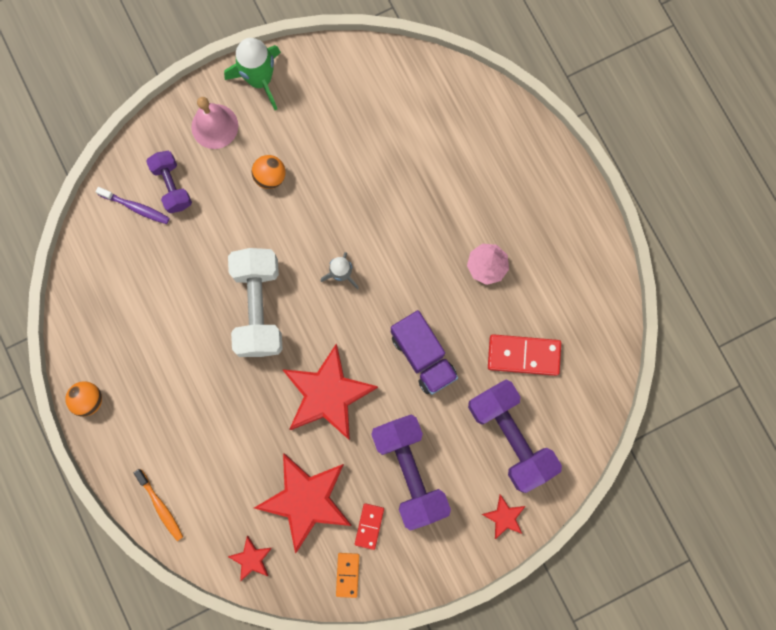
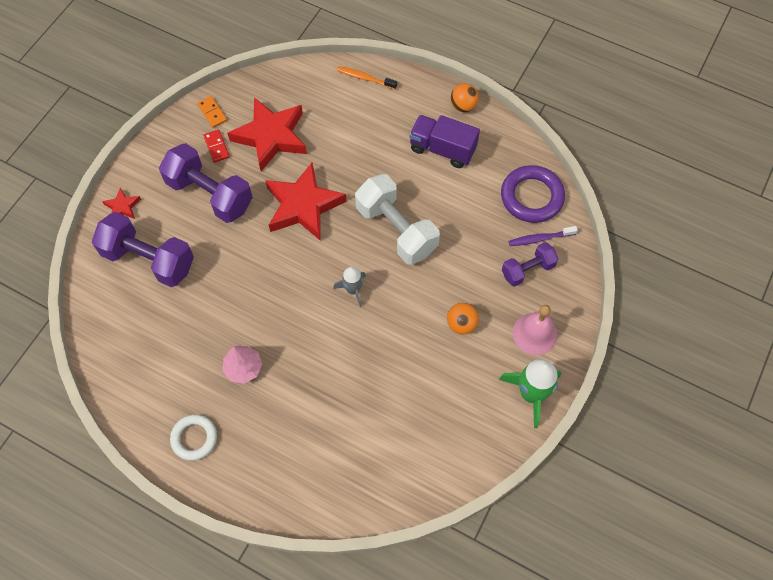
camera: 145 degrees right, 15 degrees down
(107, 254) = (531, 197): none -> purple ring
(172, 186) = (527, 270): purple dumbbell -> purple dumbbell turned 60 degrees counterclockwise
(251, 558) = (283, 85): red star -> none
(423, 356) = (250, 272): purple truck -> purple truck (442, 149)
(523, 355) = (173, 321): red domino -> none
(566, 231) = (194, 438): none -> white ring

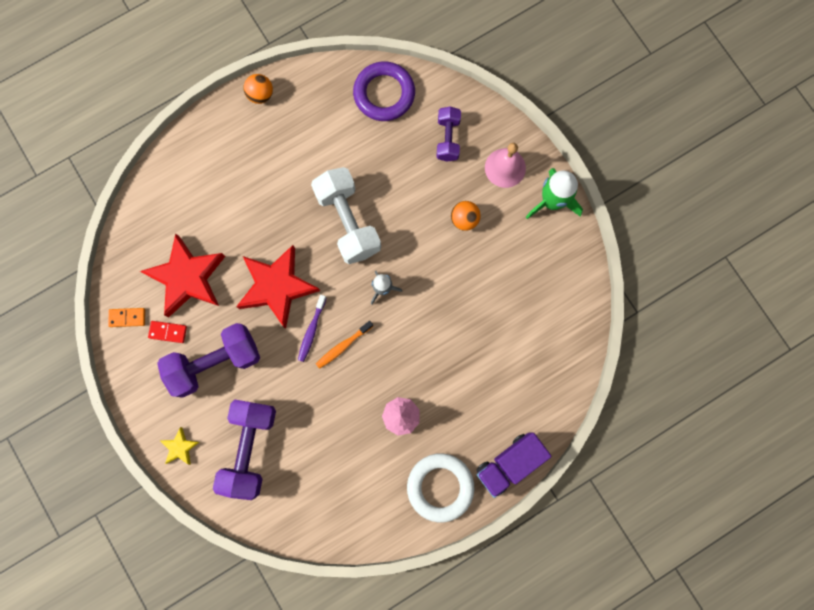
camera: 60 degrees left, 15 degrees up
(122, 207) = (180, 447): red star -> yellow star
(149, 259) = (250, 448): purple dumbbell -> purple dumbbell turned 45 degrees counterclockwise
(194, 438) = (440, 487): white ring -> white ring, size x1.54
(365, 78) = (177, 161): orange toothbrush -> orange toothbrush (343, 346)
(396, 230) = (348, 222): white dumbbell -> white dumbbell turned 75 degrees clockwise
(442, 149) = (293, 138): purple truck -> purple truck (509, 463)
(540, 239) = (426, 111): purple toothbrush -> purple toothbrush (311, 330)

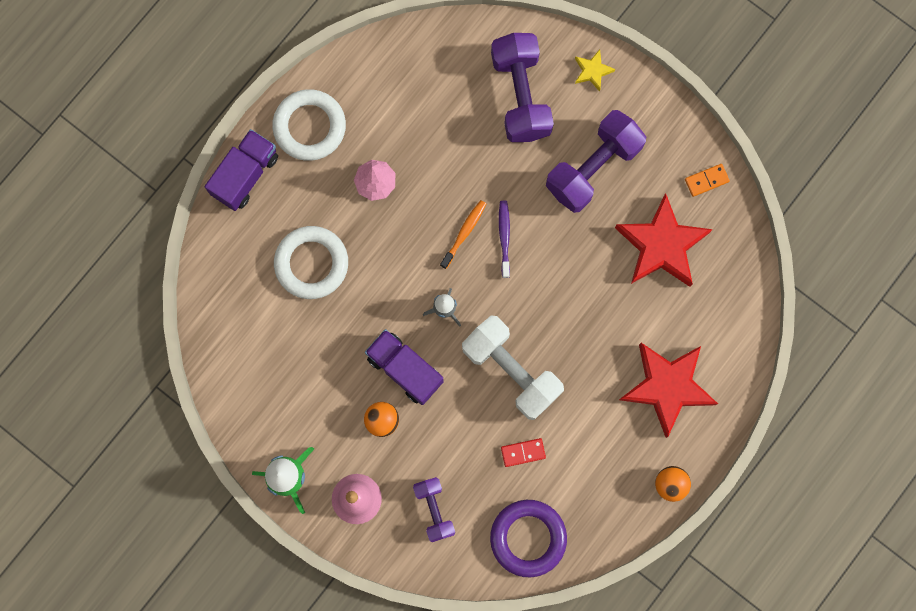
camera: 160 degrees right, 0 degrees up
(168, 332) = (656, 181): red domino -> red domino (523, 452)
(277, 287) = (560, 270): red star -> red star (667, 387)
(432, 252) = (405, 369): none -> purple truck
(478, 366) = (311, 263): none -> white ring

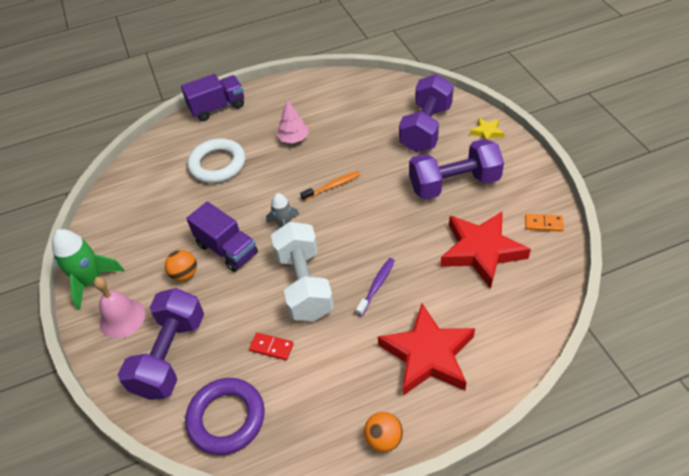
camera: 35 degrees right, 30 degrees down
(309, 127) = (275, 99): white ring -> none
(405, 369) = (227, 249): purple truck -> purple truck turned 150 degrees clockwise
(434, 510) = (170, 355): purple dumbbell -> purple dumbbell, size x1.74
(504, 237) = (359, 199): purple toothbrush -> purple toothbrush (377, 286)

